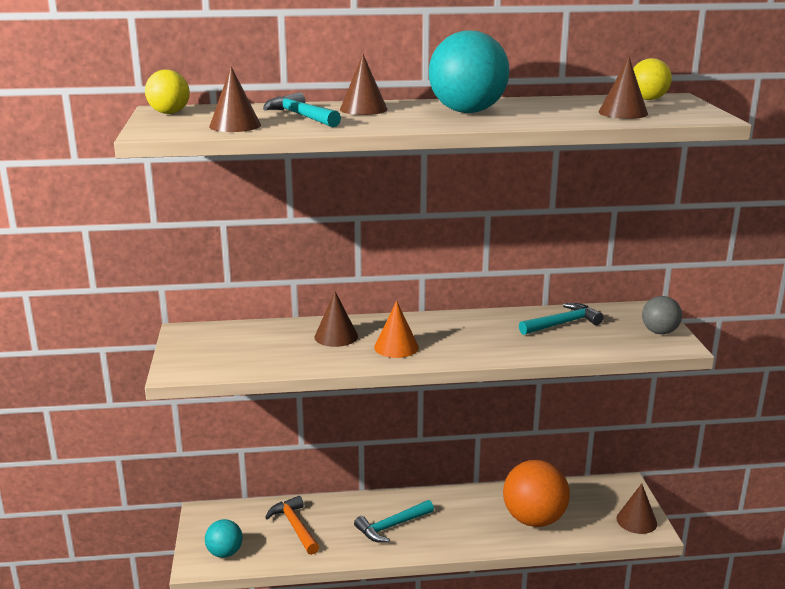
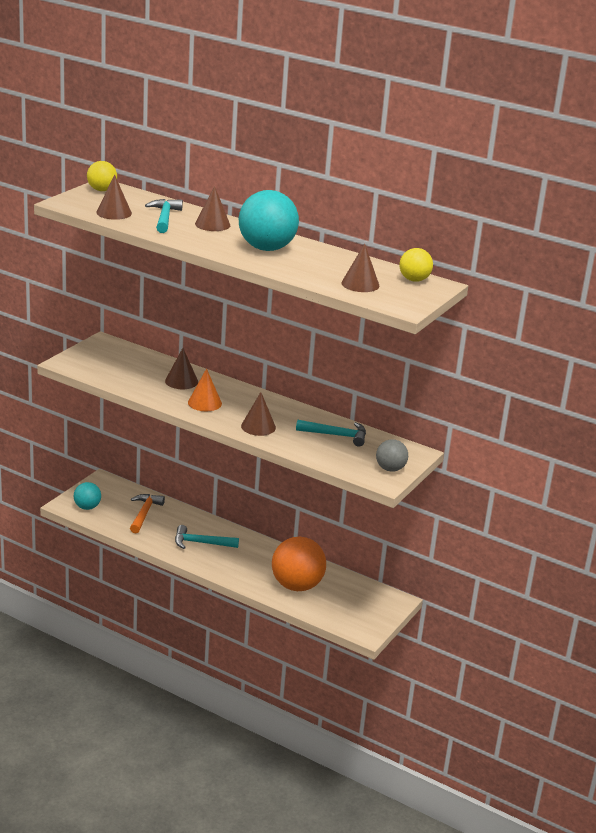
camera: 35 degrees right, 5 degrees up
(636, 521) = (365, 622): brown cone -> brown cone (258, 426)

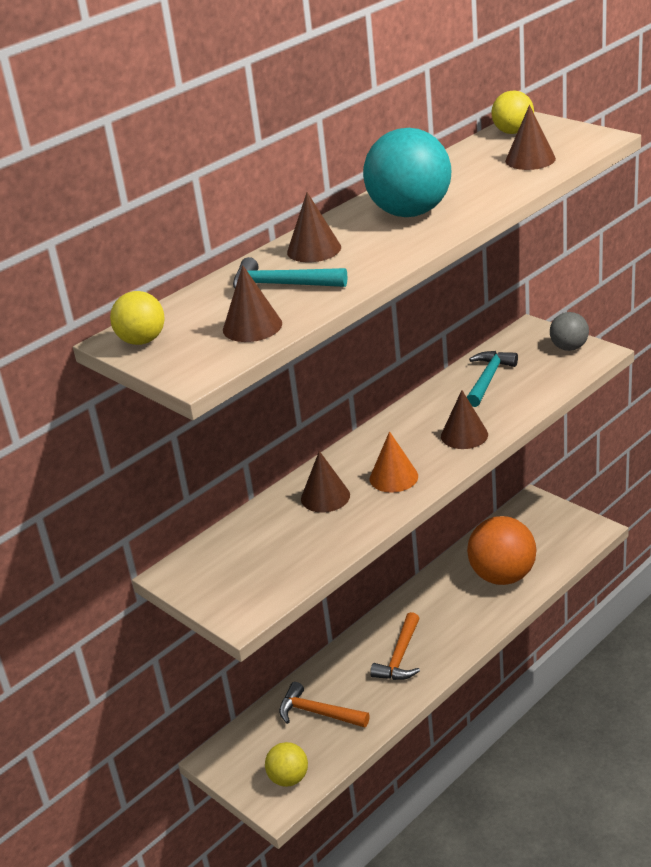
camera: 70 degrees left, 5 degrees up
(87, 507) = (289, 778): turquoise ball -> yellow ball
(201, 543) = (400, 656): turquoise hammer -> orange hammer

